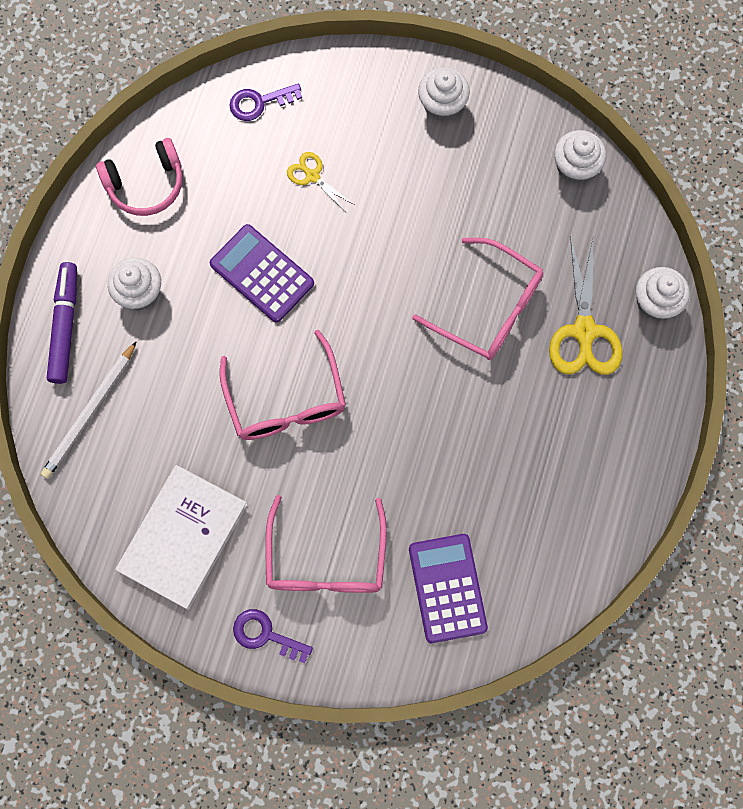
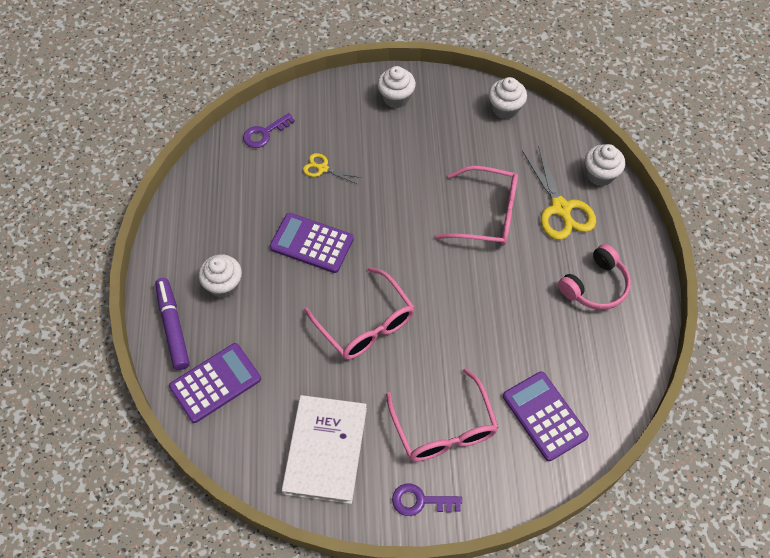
camera: 20 degrees left, 15 degrees down
(89, 413) = (215, 383): white pencil -> purple calculator
(146, 184) = (200, 210): pink headphones -> pink headphones (595, 286)

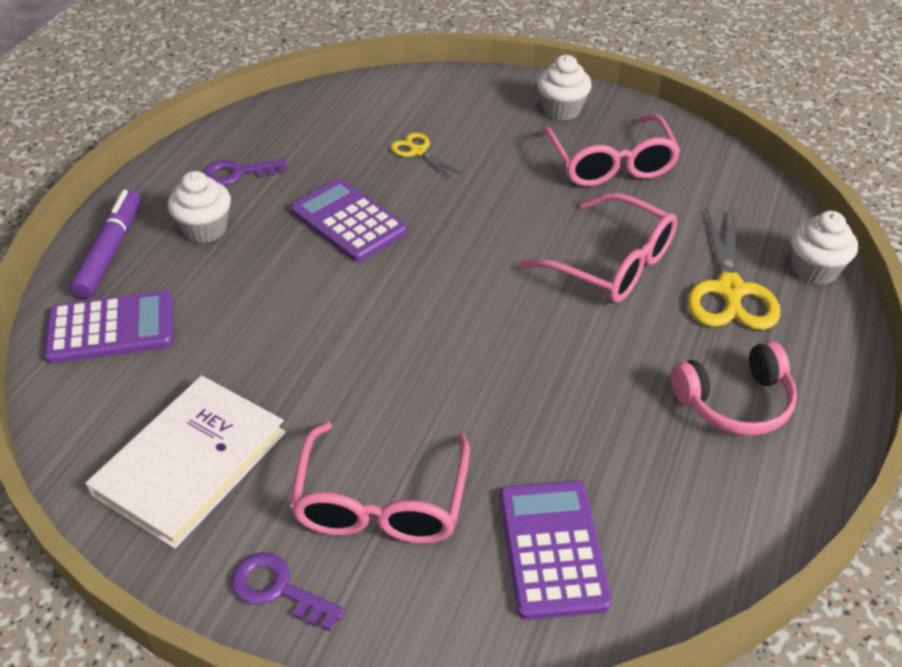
camera: 25 degrees right, 15 degrees down
(264, 133) = (371, 99): purple key -> purple key (237, 173)
(365, 323) = (356, 330): pink glasses -> pink glasses (610, 163)
(505, 109) = (707, 159): white cupcake -> none

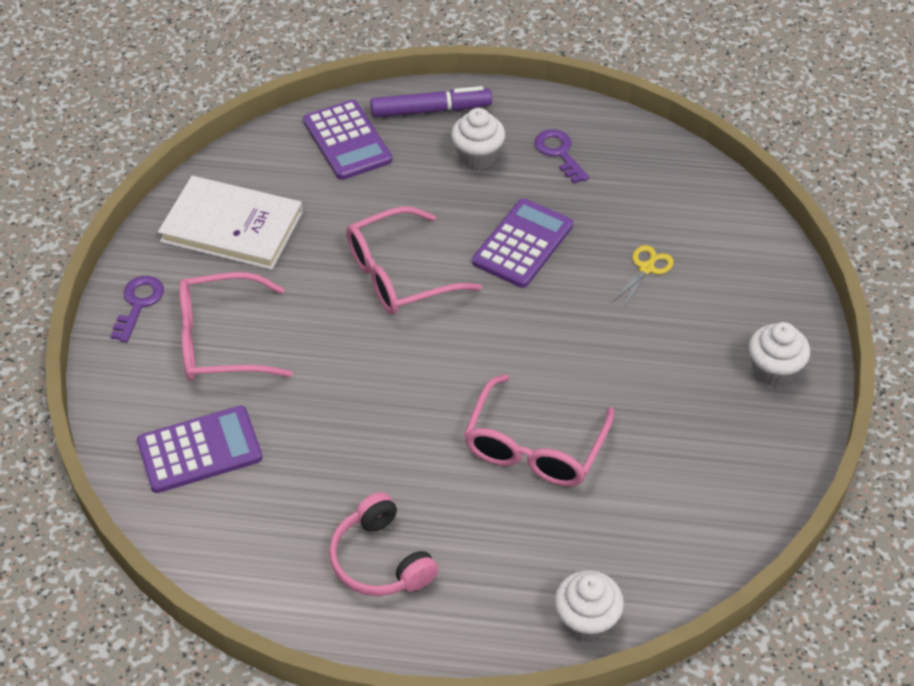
camera: 75 degrees right, 5 degrees up
(610, 163) = (695, 426): pink glasses -> pink glasses (400, 274)
(730, 290) = (529, 547): yellow scissors -> none

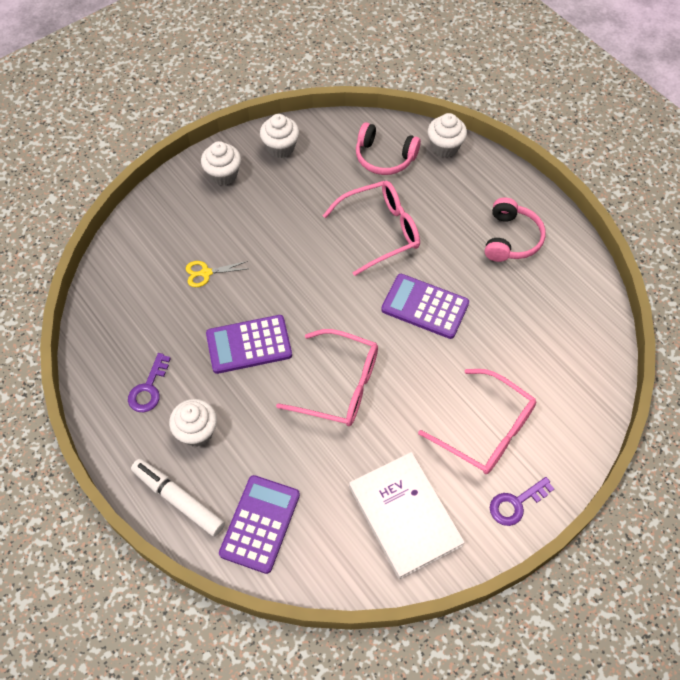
camera: 135 degrees left, 10 degrees up
(200, 450) = (555, 368): purple calculator -> purple calculator (425, 306)
(431, 110) = (178, 499): purple marker -> white marker
(638, 541) = (384, 157): none -> pink headphones
(763, 451) = (280, 147): none -> white cupcake

